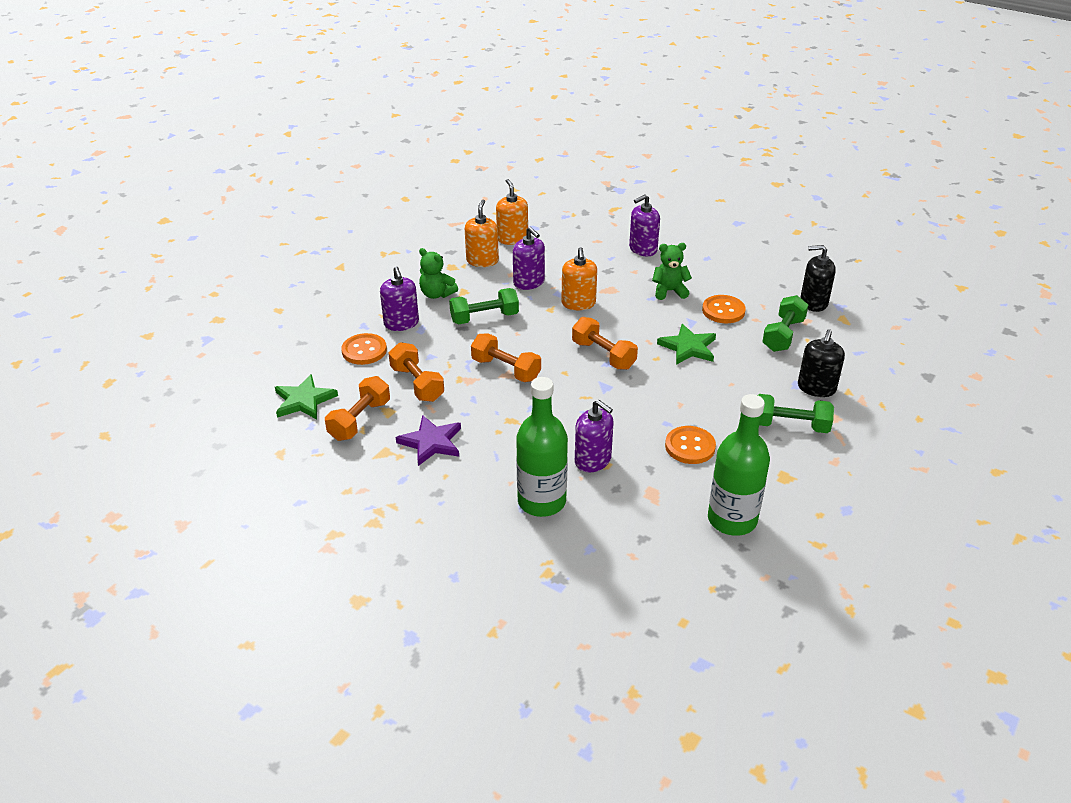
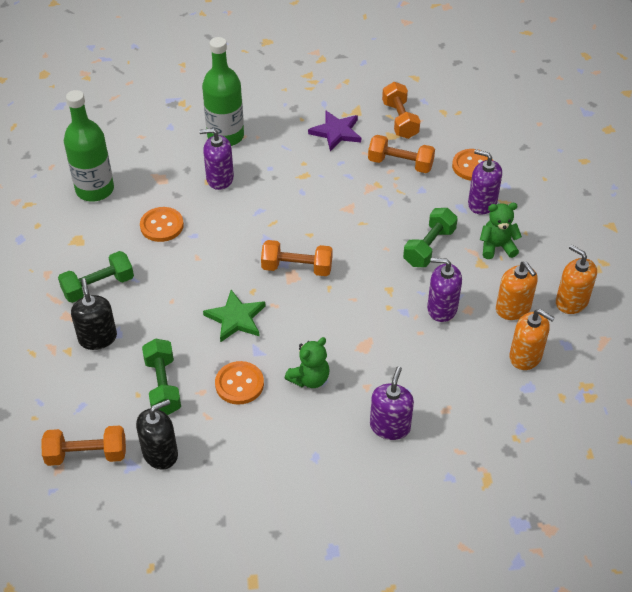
camera: 140 degrees right, 10 degrees up
(304, 400) = (453, 112): green star -> none
(506, 369) = (354, 211): orange dumbbell -> orange dumbbell (87, 454)
(578, 303) = (373, 311): orange soap dispenser -> orange soap dispenser (571, 302)

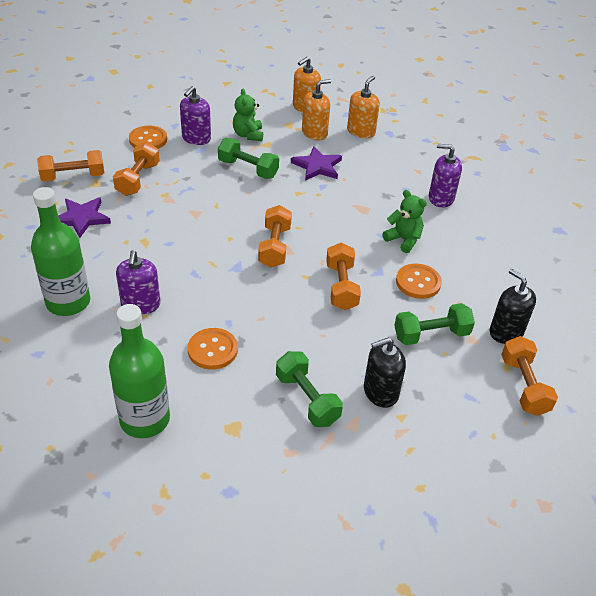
camera: 95 degrees left, 5 degrees down
(236, 318) = (341, 287): green star -> orange dumbbell
(442, 308) = (317, 166): purple soap dispenser -> purple star

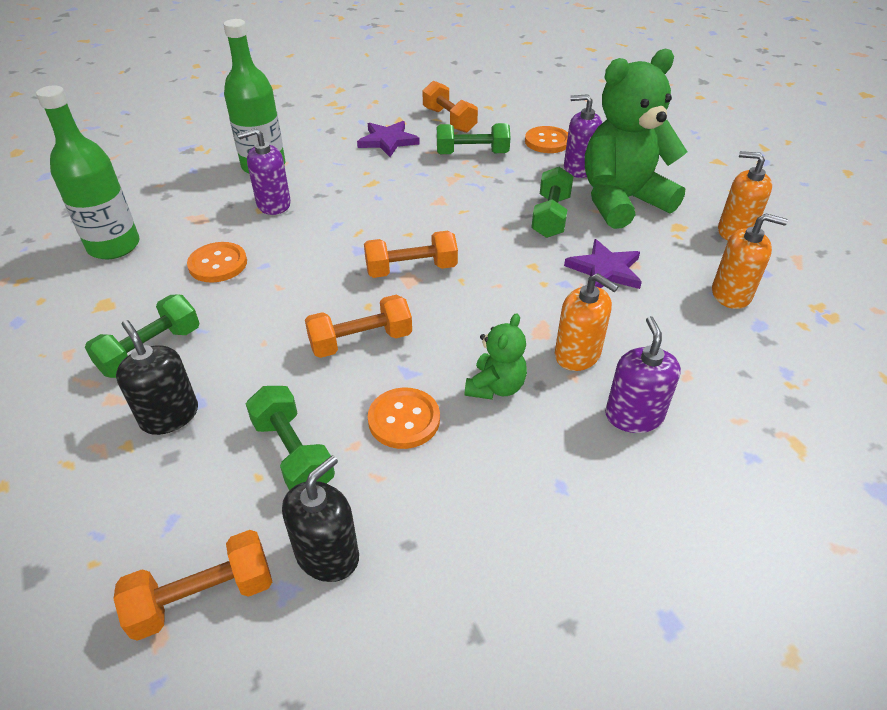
camera: 75 degrees right, 0 degrees up
(138, 179) = (472, 153): orange dumbbell -> green dumbbell
(248, 135) = (621, 201): green teddy bear -> green teddy bear, size x2.16
(314, 133) = (681, 252): orange soap dispenser -> orange soap dispenser (577, 354)

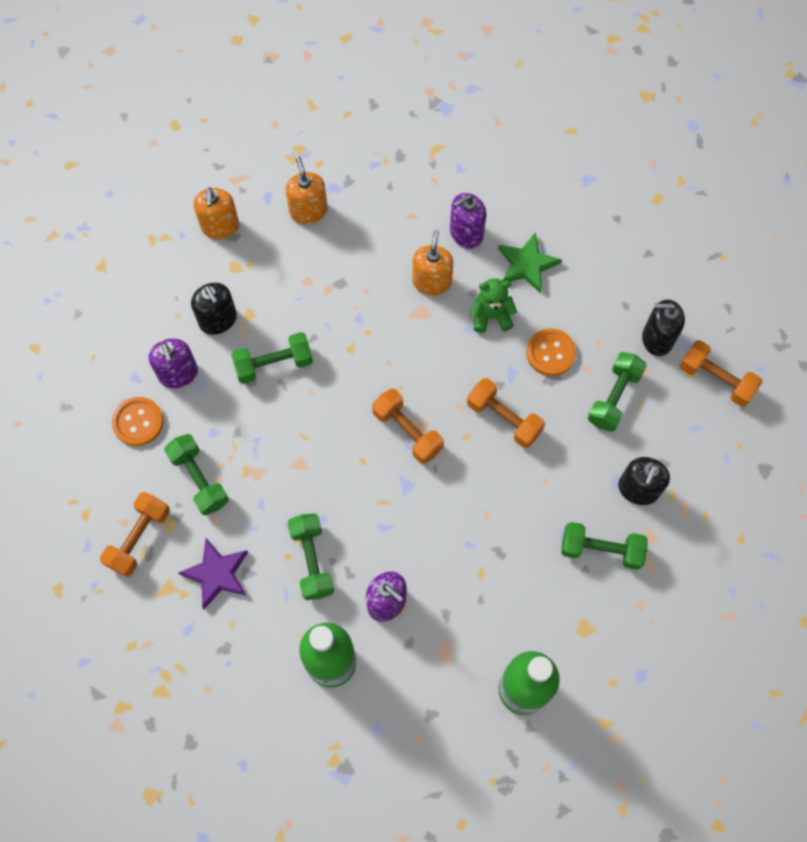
camera: 120 degrees left, 25 degrees up
(218, 264) = (490, 582): orange button -> none
(350, 181) = (312, 560): none -> green dumbbell
(549, 458) = (527, 264): none -> green star
(605, 270) = (326, 298): purple star -> none
(621, 201) = (218, 320): green teddy bear -> black soap dispenser

